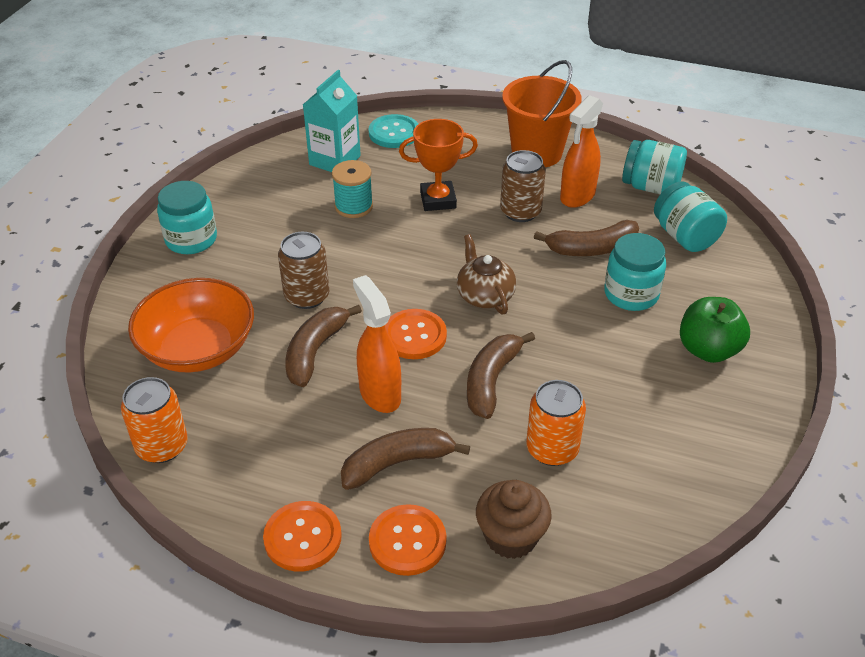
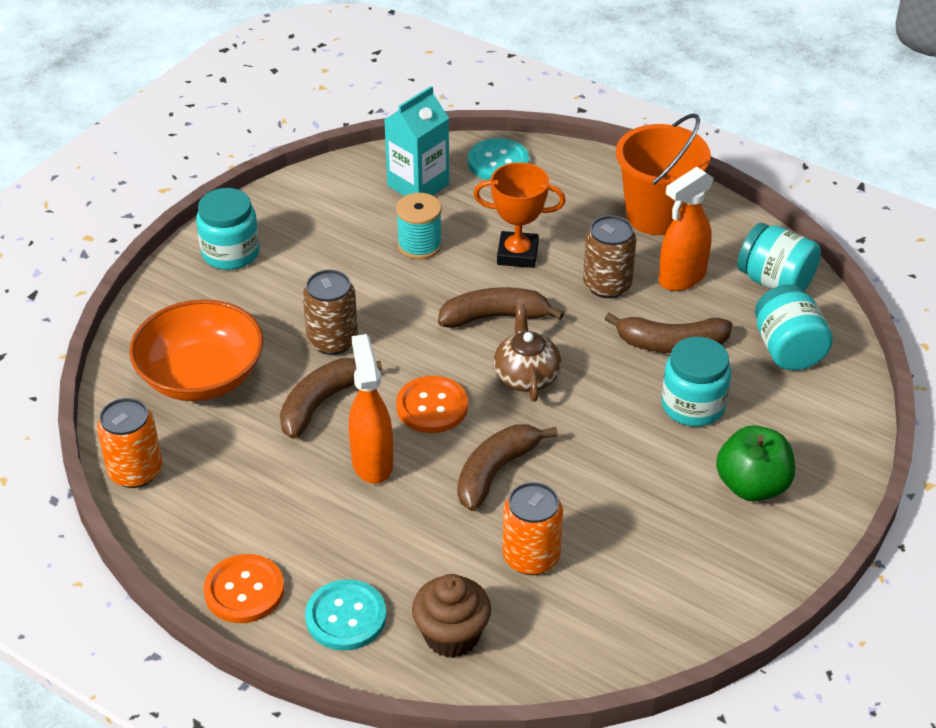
camera: 15 degrees right, 0 degrees up
(397, 463) = (364, 537): brown banana -> brown banana (495, 317)
(407, 541) = (346, 617): orange button -> turquoise button

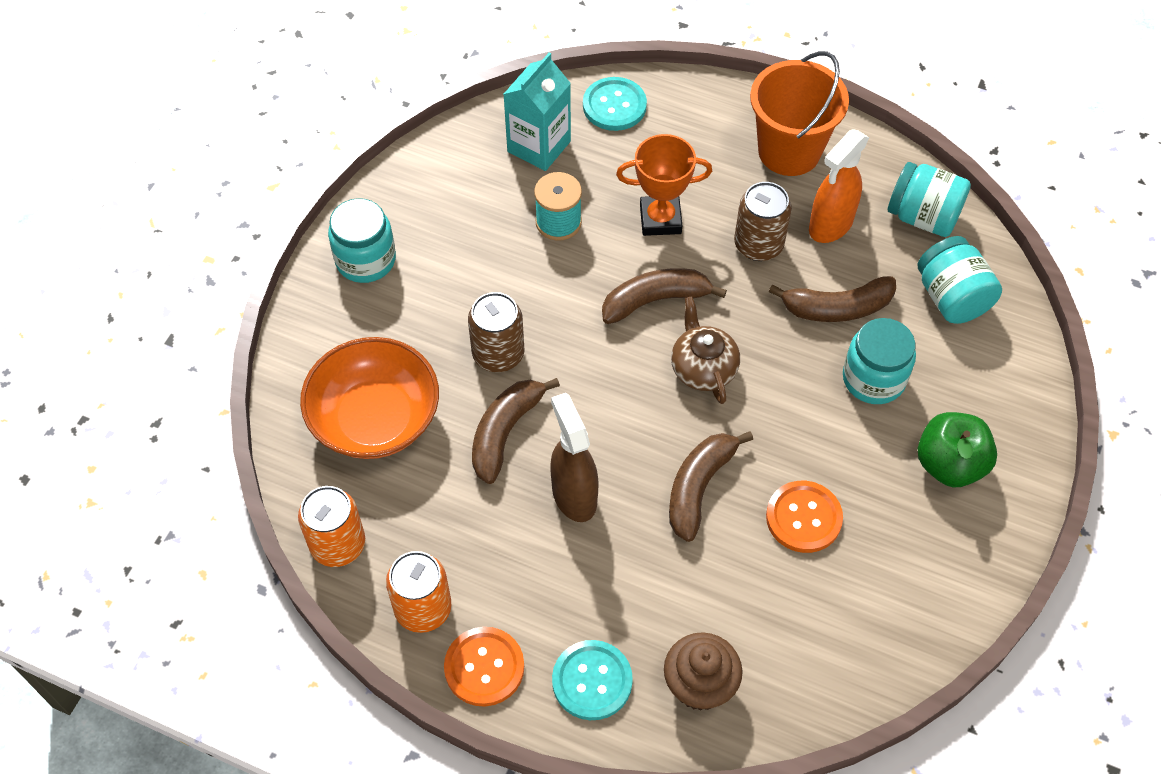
camera: 10 degrees left, 15 degrees up
(372, 462) = (574, 495): orange spray bottle -> brown spray bottle
(432, 406) = (617, 419): orange button -> orange button (803, 518)
(531, 557) = (755, 581): orange can -> orange can (423, 608)

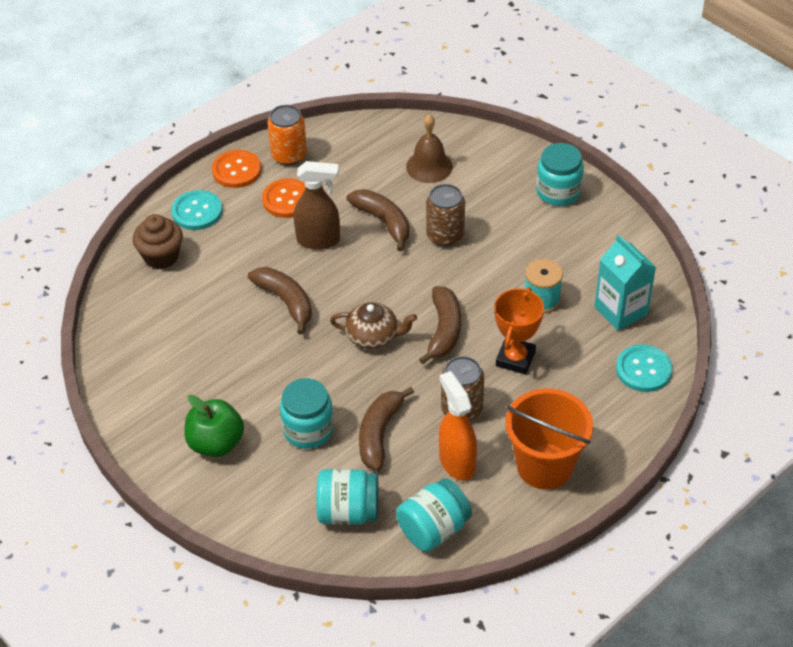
camera: 115 degrees right, 10 degrees down
(338, 544) = (352, 131): orange can -> none
(375, 418) = (429, 166): orange bowl -> brown bell
(803, 518) = (230, 346): orange button -> orange button (287, 199)

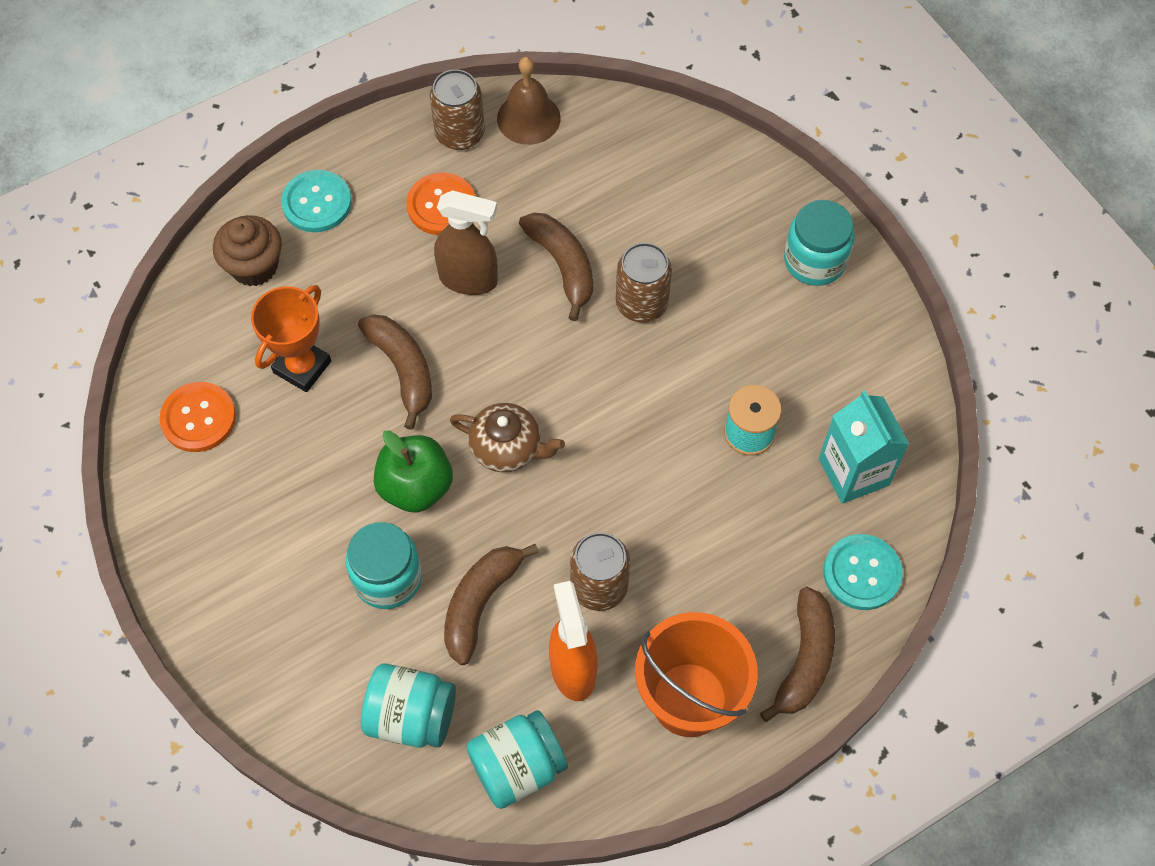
camera: 10 degrees right, 15 degrees up
(216, 443) = (262, 575): green apple -> green apple (416, 487)
(236, 170) = (384, 145): orange button -> orange button (198, 418)
(289, 155) = (460, 134): orange can -> brown can
(429, 166) = (646, 186): brown bell -> brown bell (528, 118)
(444, 330) = (604, 456): brown banana -> brown banana (804, 660)
(515, 359) = (690, 521): orange trophy -> orange trophy (302, 367)

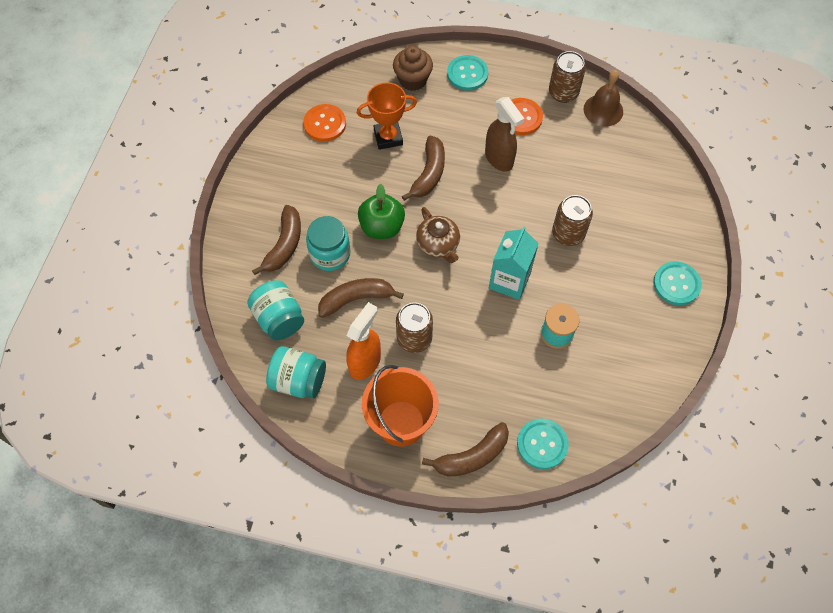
camera: 45 degrees right, 0 degrees up
(563, 266) = (548, 187): brown banana -> brown banana (284, 245)
(814, 261) = (676, 284): turquoise jar -> turquoise button
(853, 472) = (589, 396): turquoise carton -> turquoise carton (509, 280)

